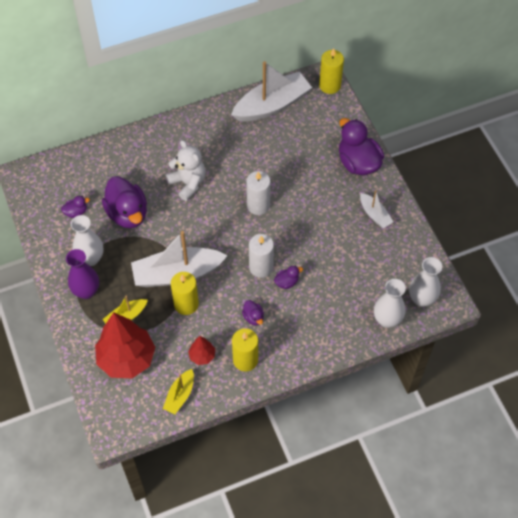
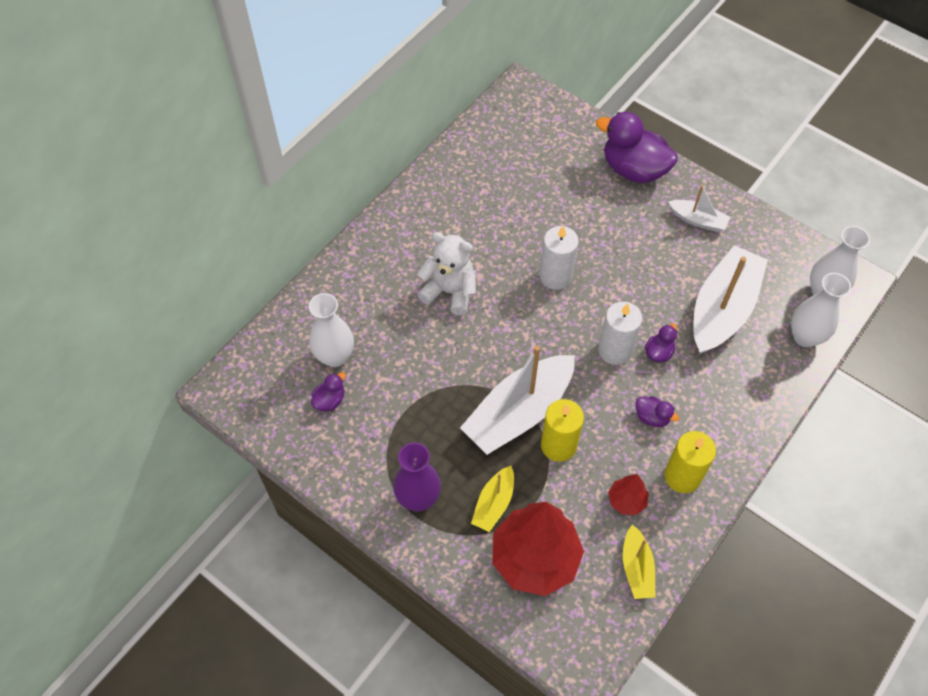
camera: 30 degrees left, 0 degrees up
(91, 258) = (393, 451): white vase -> white vase (335, 356)
(127, 213) = (400, 368): purple duck -> none
(272, 105) = (483, 149): white boat -> white boat (722, 309)
(330, 85) = (534, 95): yellow candle -> none

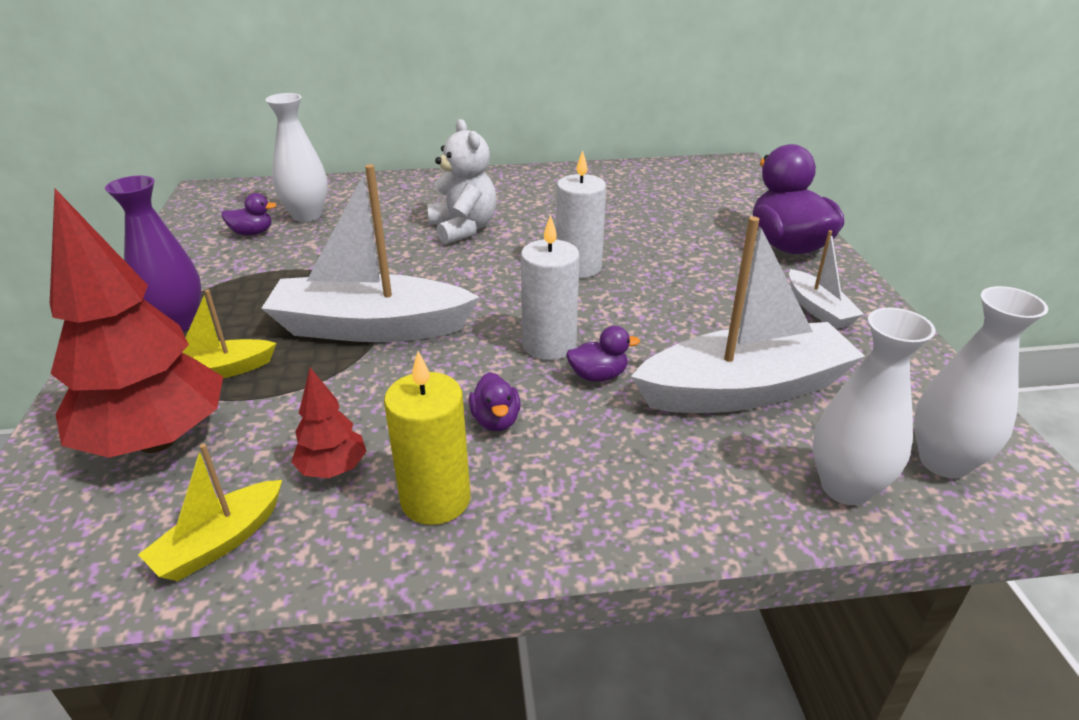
camera: 45 degrees right, 25 degrees down
(558, 445) = (357, 373): yellow candle -> none

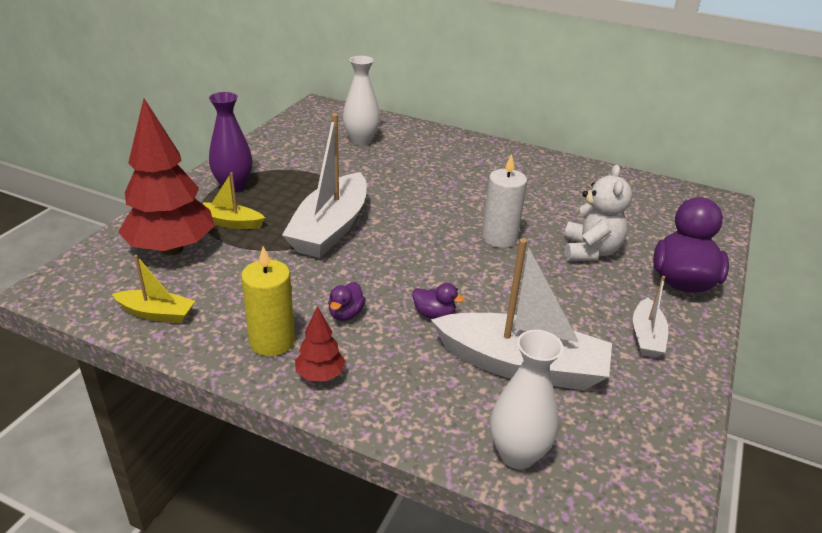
camera: 30 degrees right, 0 degrees up
(220, 542) = (157, 313): yellow boat -> yellow boat turned 150 degrees counterclockwise
(252, 233) = (319, 143): purple duck -> none
(333, 469) = (237, 302): red tree -> red tree (320, 375)
(370, 327) = (330, 228): white boat -> white boat turned 105 degrees counterclockwise
(463, 229) = (449, 183): white teddy bear -> white teddy bear (590, 251)
(549, 345) = (424, 282): white candle -> none
(944, 462) = (609, 475): white vase -> none

